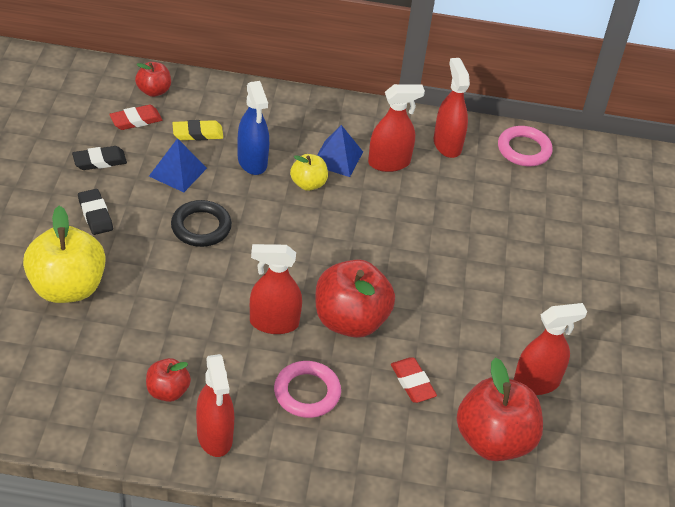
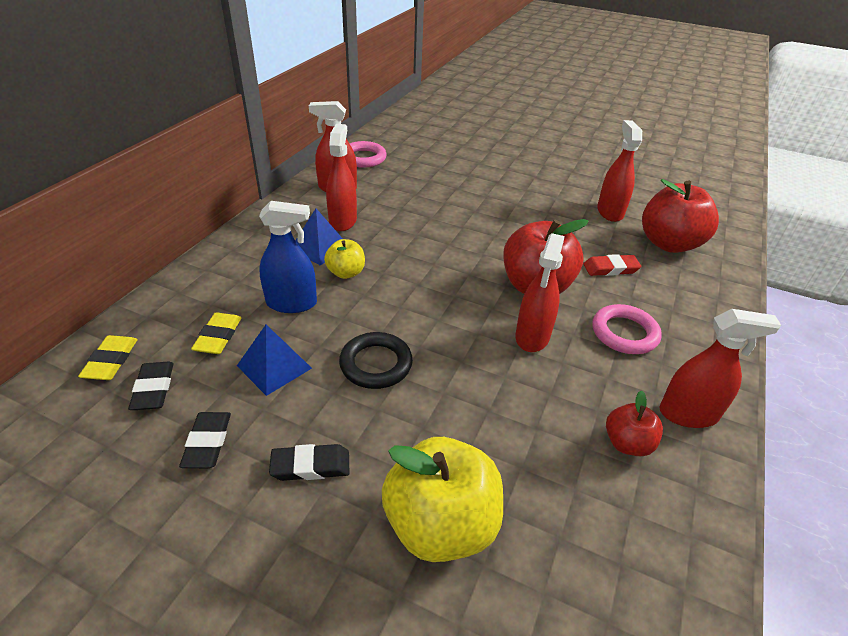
camera: 70 degrees left, 5 degrees down
(136, 120) = (153, 389): red eraser -> black eraser
(154, 91) = (111, 361): red apple -> yellow eraser

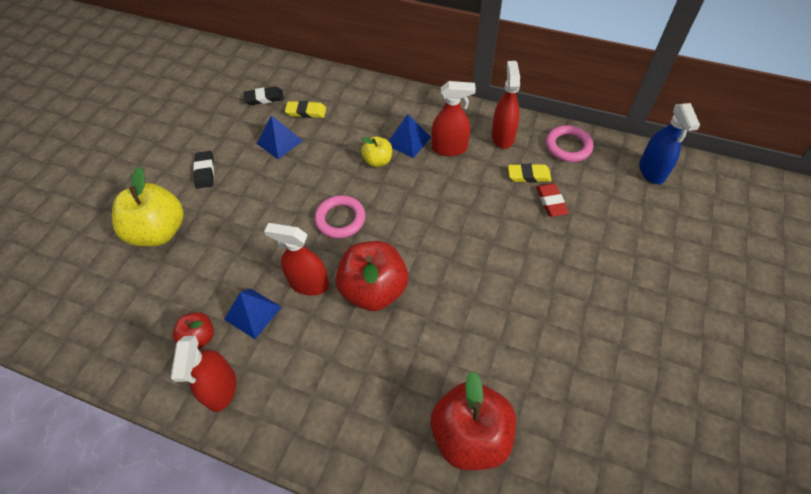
camera: 90 degrees right, 15 degrees up
(111, 361) = (286, 76): yellow eraser -> yellow eraser (528, 175)
(207, 442) = (225, 128): black eraser -> none
(292, 303) = (340, 138): blue spray bottle -> blue spray bottle (651, 171)
(376, 364) = (280, 190): black ring -> none
(580, 388) = (253, 313): none -> blue pyramid
(610, 212) = (527, 377): red spray bottle -> none
(610, 268) = (410, 360): red eraser -> red eraser (551, 202)
(624, 333) = (314, 356): pink ring -> pink ring (340, 219)

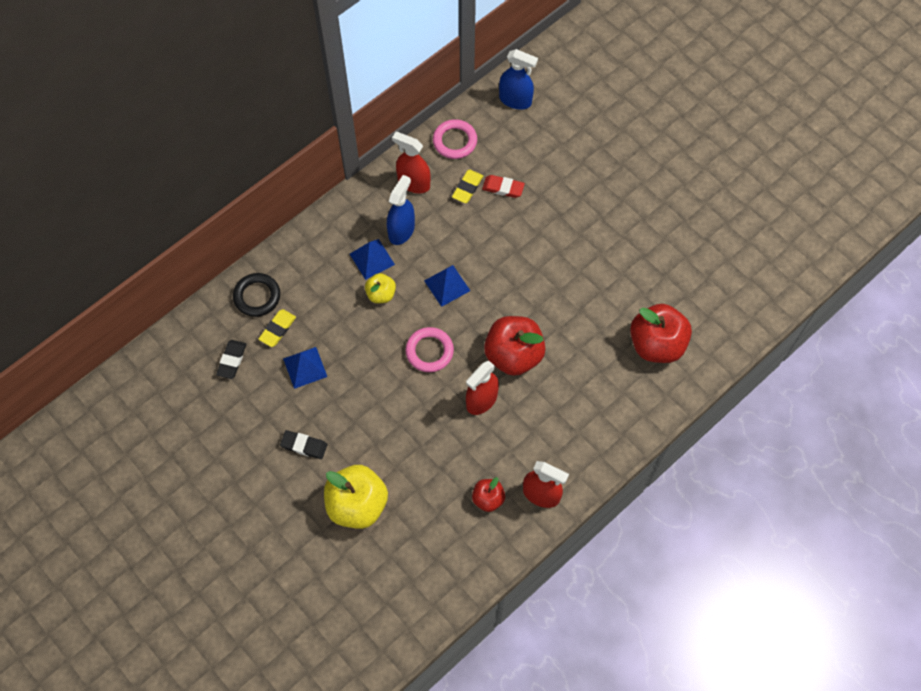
camera: 65 degrees left, 10 degrees up
(253, 313) = (486, 451): blue pyramid -> blue pyramid (447, 285)
(328, 89) = (257, 296): none -> black ring
(449, 148) = (401, 231): red spray bottle -> blue spray bottle

